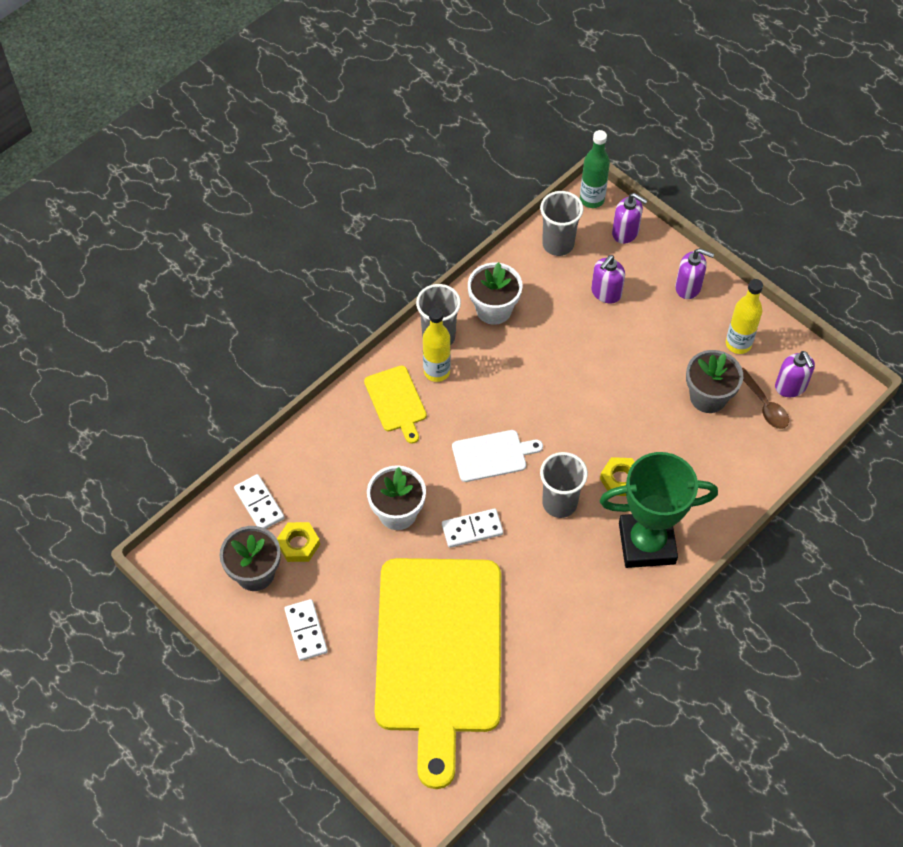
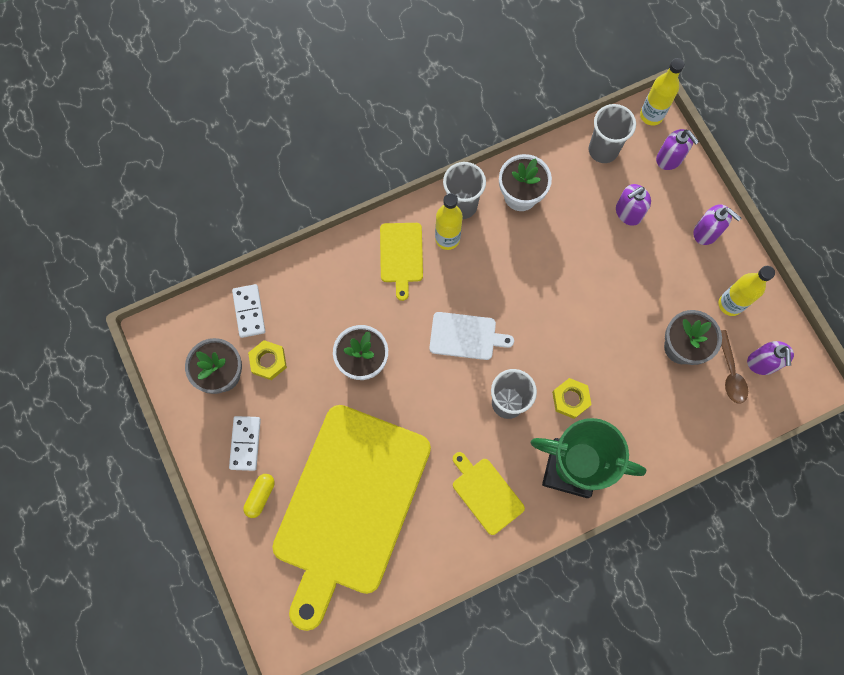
camera: 20 degrees right, 15 degrees up
(342, 676) = (260, 496): none -> yellow capsule
(472, 529) = (421, 400): white domino -> none
(573, 594) = (486, 493): none -> yellow cutting board
(592, 199) = (651, 115): green bottle -> yellow bottle

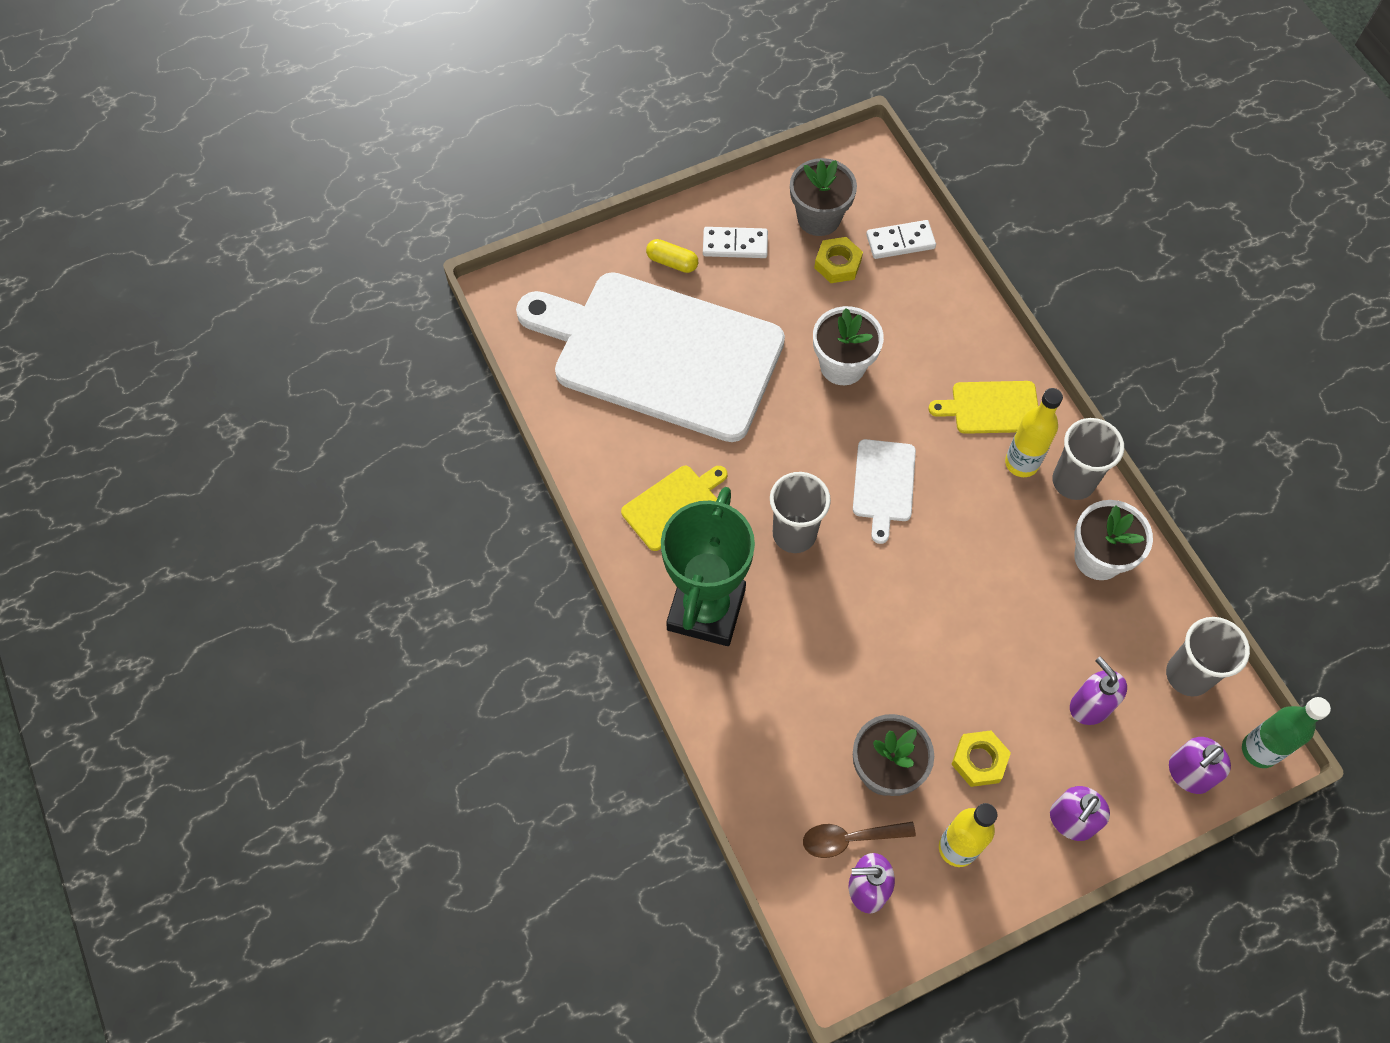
camera: 90 degrees right, 10 degrees down
(349, 505) = (660, 353): yellow cutting board -> white cutting board
(570, 399) = (802, 613): yellow nut -> yellow nut (979, 760)
(651, 115) = (1259, 750): yellow bottle -> green bottle

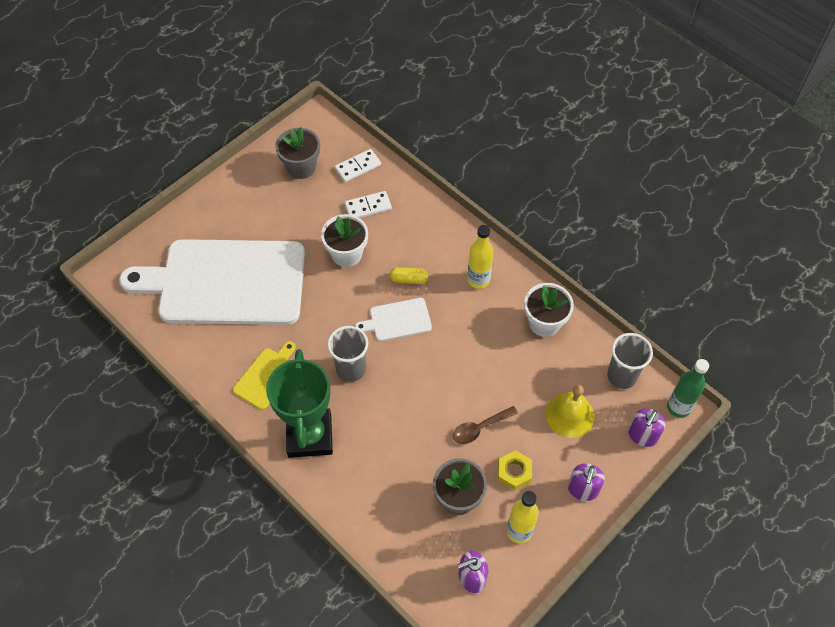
camera: 20 degrees left, 5 degrees down
(672, 262) = (215, 222): yellow capsule -> yellow capsule (409, 279)
(735, 244) = (252, 199): white domino -> white domino (368, 207)
(837, 264) = (323, 192): yellow nut -> none
(850, 839) = (450, 550): brown spoon -> brown spoon (480, 428)
(883, 484) = (397, 320): white cutting board -> white cutting board turned 90 degrees clockwise
(991, 407) = (448, 252): yellow cutting board -> none
(1073, 481) = (513, 281): grey cup -> none
(1089, 706) = (570, 415): purple soap dispenser -> yellow bell

